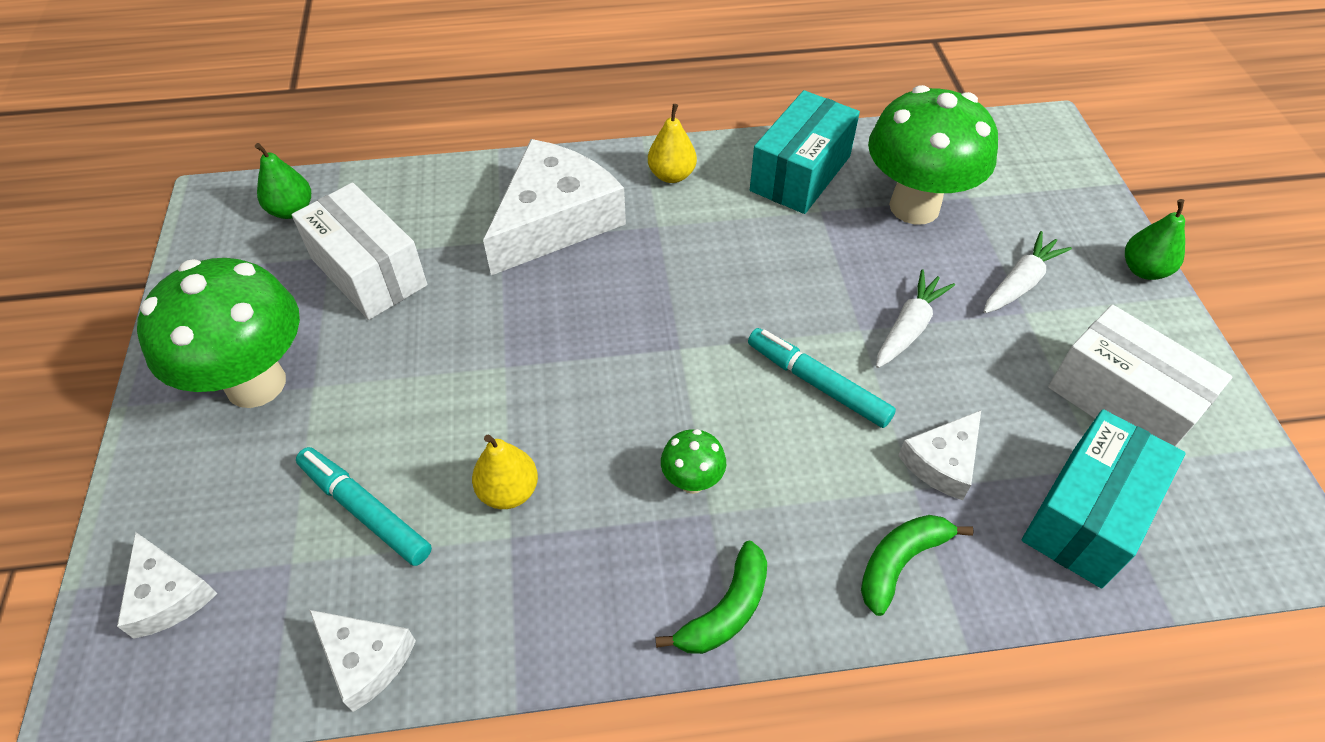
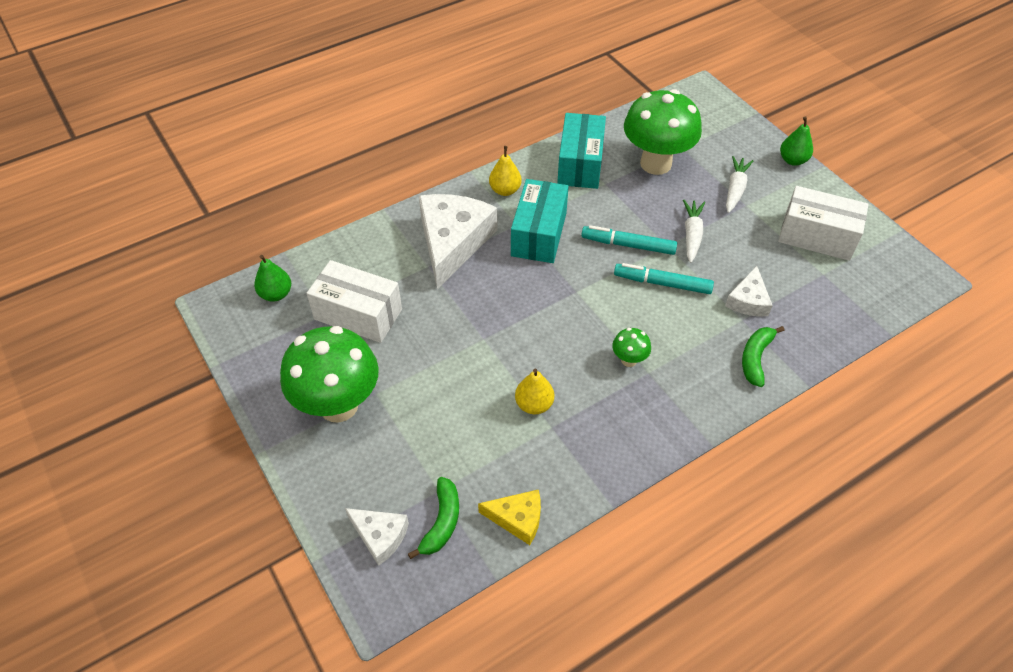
camera: 25 degrees left, 0 degrees up
(365, 511) = (460, 447): turquoise marker -> turquoise marker (628, 245)
(365, 659) = (517, 518): white cheese -> yellow cheese
(726, 610) = (686, 416): green banana -> green banana (442, 522)
(1087, 515) = (829, 300): turquoise box -> turquoise box (539, 234)

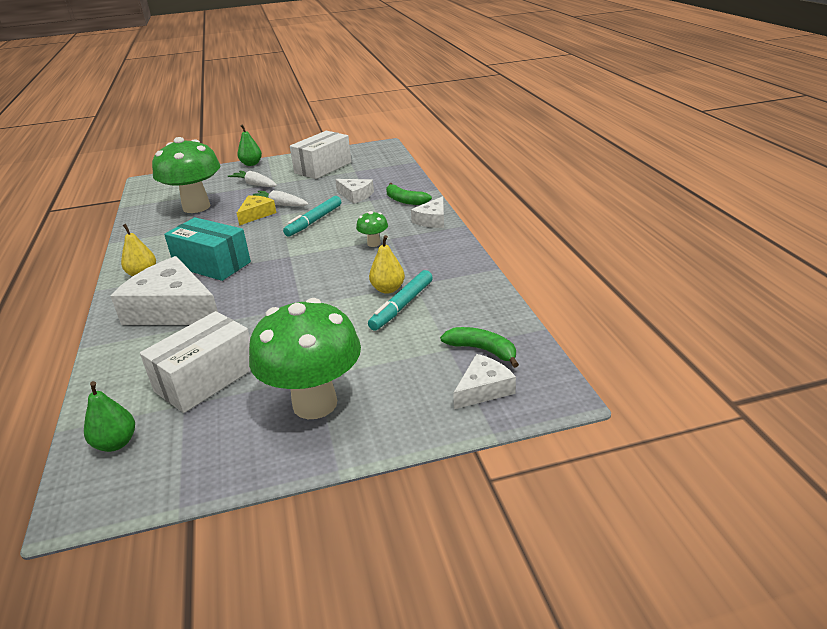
camera: 70 degrees left, 20 degrees down
(517, 518) = (494, 310): yellow cheese -> yellow cheese (256, 214)
(580, 164) = (158, 236): turquoise box -> none
(628, 245) = (265, 229): turquoise marker -> turquoise marker (402, 306)
(711, 404) = (432, 220): none -> white cheese

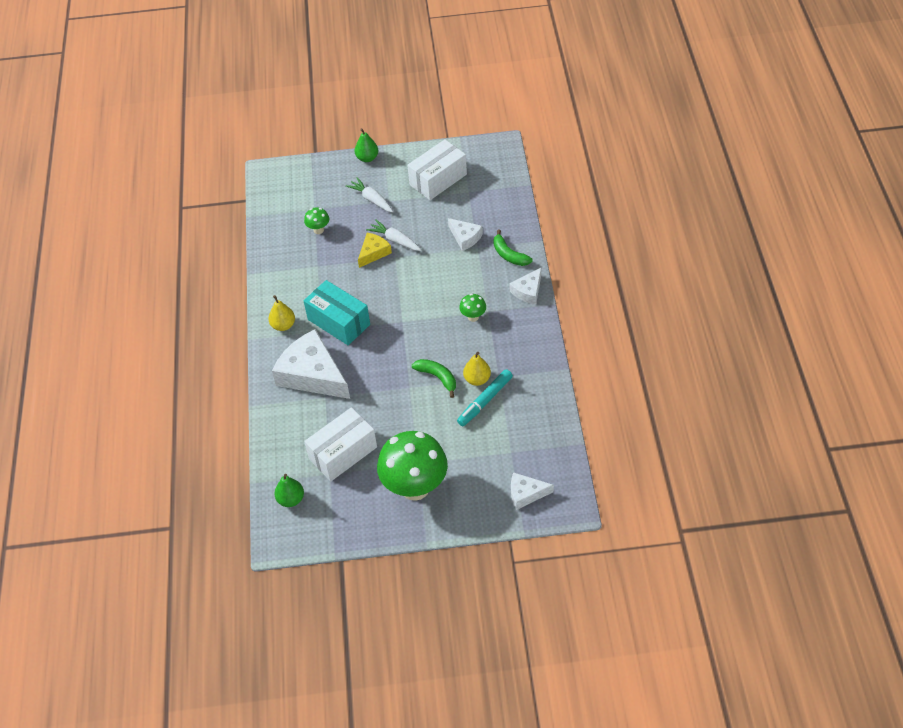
camera: 10 degrees right, 20 degrees up
(196, 207) = (318, 230): green mushroom -> green mushroom, size x0.43
(314, 221) = (425, 274): turquoise marker -> none
(482, 350) = (533, 458): green banana -> green banana (437, 377)
(483, 389) = (526, 493): white cheese -> white cheese turned 150 degrees counterclockwise

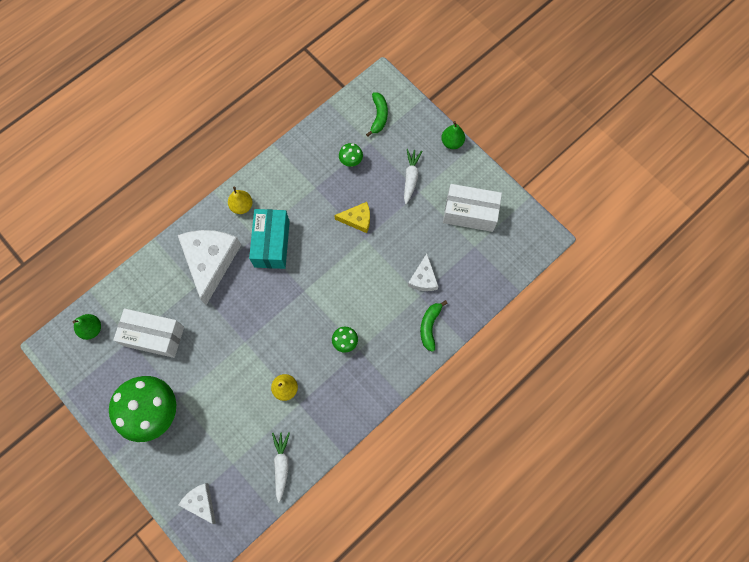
camera: 50 degrees right, 20 degrees up
(395, 240) = (381, 226): white carrot -> white carrot (281, 465)
(437, 377) = (267, 356): green banana -> green banana (379, 116)
(485, 401) = (268, 409): turquoise marker -> none
(528, 291) = (402, 368): white cheese -> none

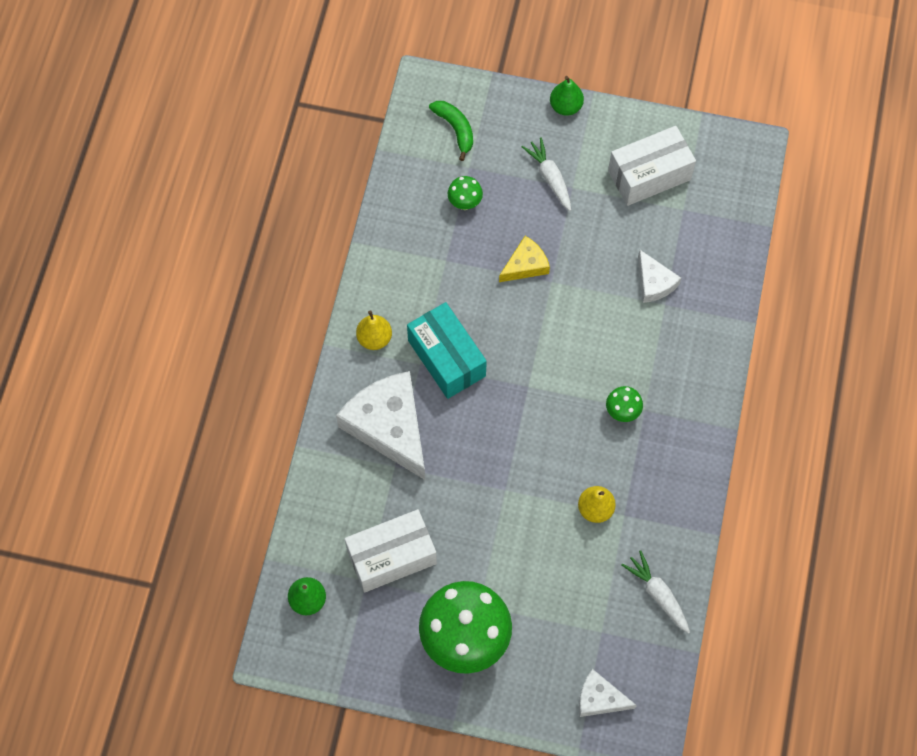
camera: 35 degrees left, 5 degrees down
(429, 326) = (702, 331): green banana -> none

